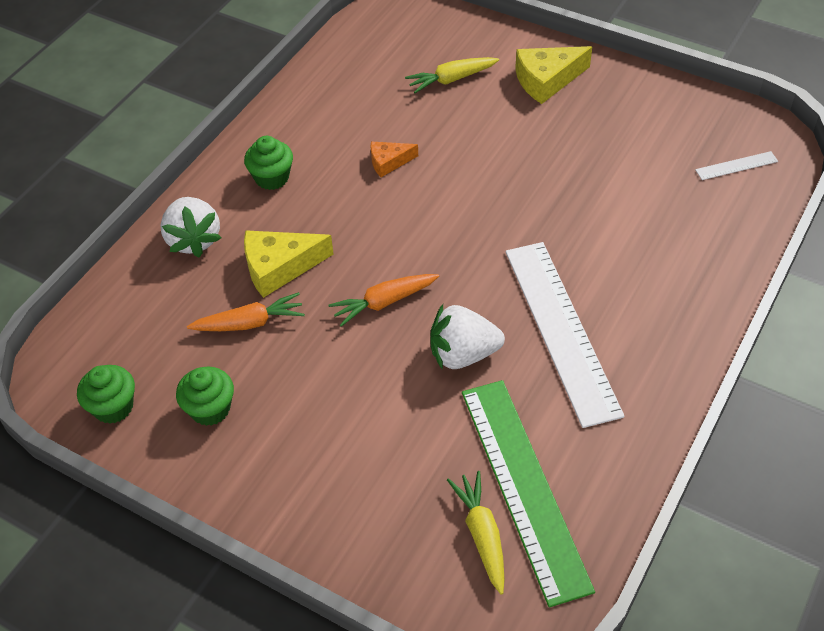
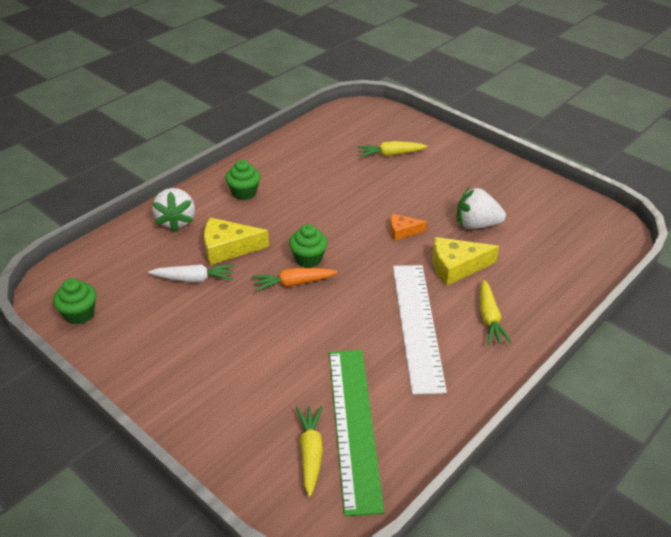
camera: 10 degrees right, 10 degrees down
(210, 409) = (145, 328): green cupcake -> green cupcake (308, 259)
(250, 323) = (194, 279): orange carrot -> white carrot
(388, 162) = (328, 197): orange cheese -> orange cheese (402, 231)
(463, 354) = (339, 327): white strawberry -> white strawberry (476, 225)
(546, 80) = (458, 165): yellow cheese -> yellow cheese (456, 267)
(648, 302) = (489, 319): none -> yellow carrot
(736, 166) = (584, 241): white ruler -> none

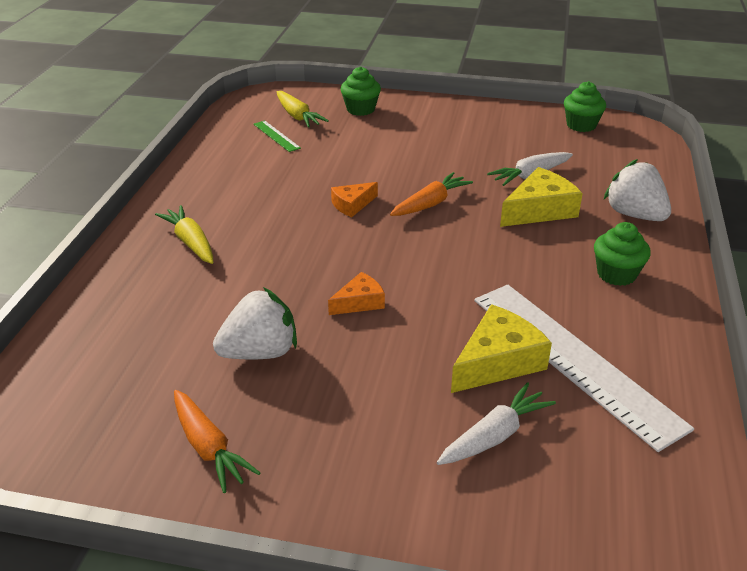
camera: 150 degrees right, 5 degrees down
(308, 259) = (442, 230): green cupcake -> green cupcake (360, 109)
(350, 306) = (352, 205): none -> orange cheese
(353, 426) = (276, 136): green ruler -> green ruler, size x0.41
(390, 154) = (495, 435): yellow carrot -> white carrot
(417, 325) = (268, 212): white ruler -> white ruler (573, 360)
(456, 267) = (258, 283): yellow cheese -> yellow cheese (498, 362)
(520, 192) = (209, 448): none -> orange carrot

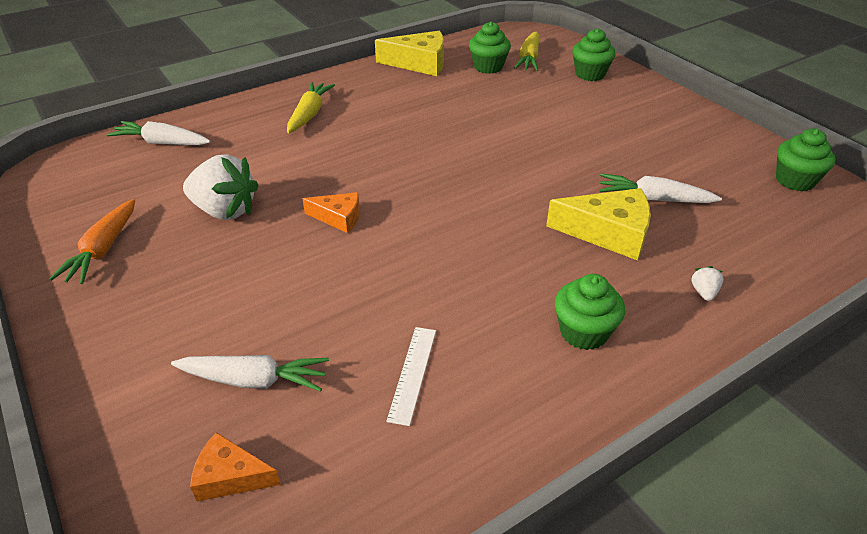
camera: 45 degrees right, 5 degrees up
(88, 339) = (162, 143): none -> white carrot
(276, 136) = (488, 67): green ruler -> green cupcake
(352, 205) = (456, 144): orange cheese -> orange cheese (230, 476)
(430, 203) = (519, 175): orange carrot -> none
(498, 362) = (353, 329): yellow cheese -> yellow cheese (419, 63)
(573, 360) = (412, 373): white ruler -> white ruler, size x0.41
(634, 215) = (703, 292): white strawberry -> white strawberry, size x0.41

